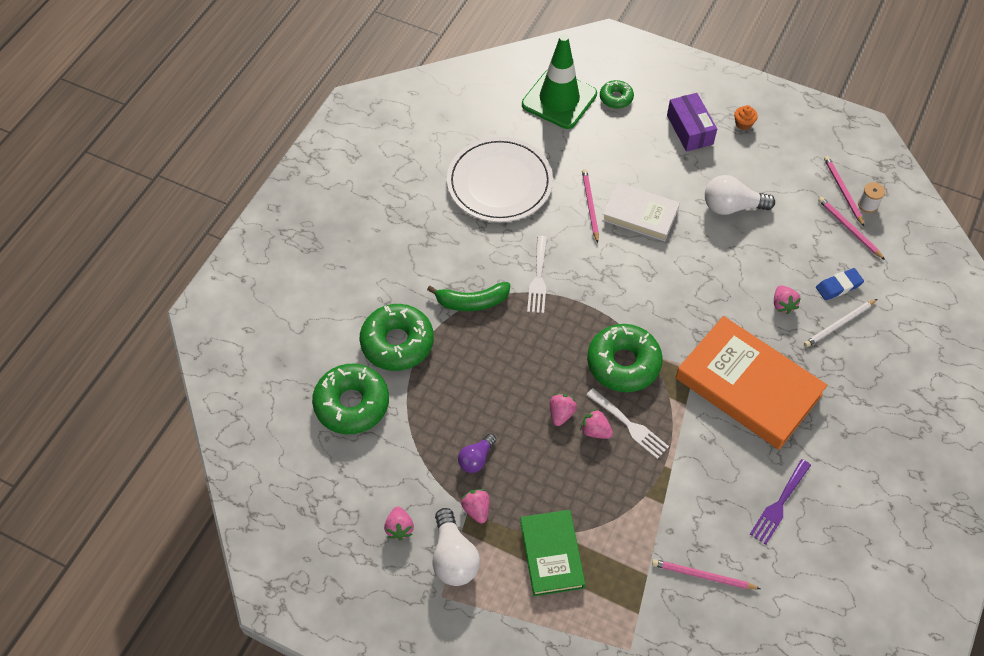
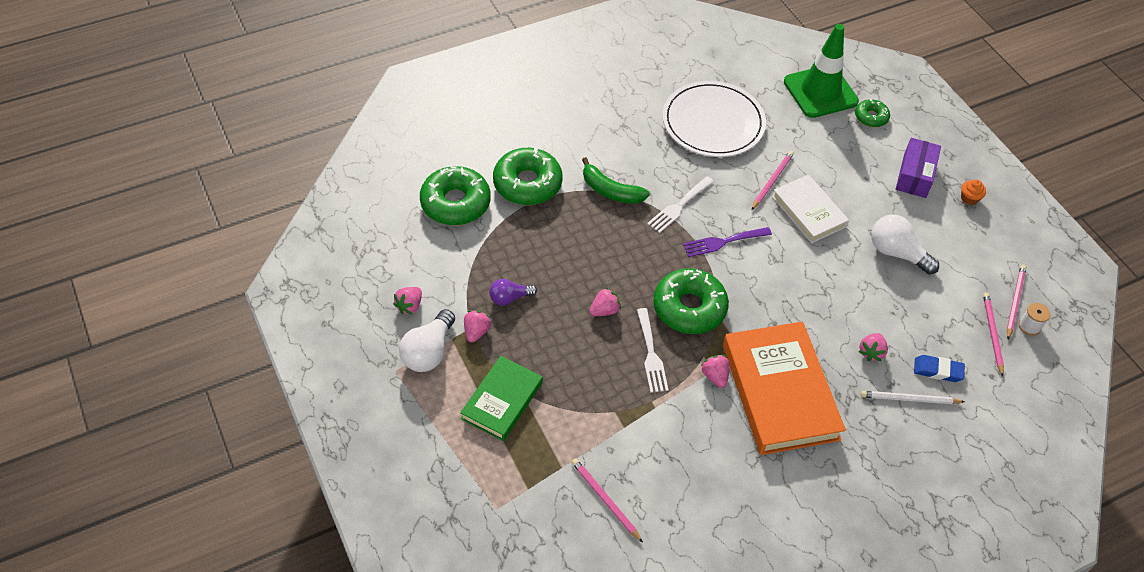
camera: 35 degrees right, 5 degrees down
(595, 431) = (620, 340): pink strawberry -> pink strawberry (715, 376)
(779, 504) = (720, 495): purple fork -> purple fork (723, 242)

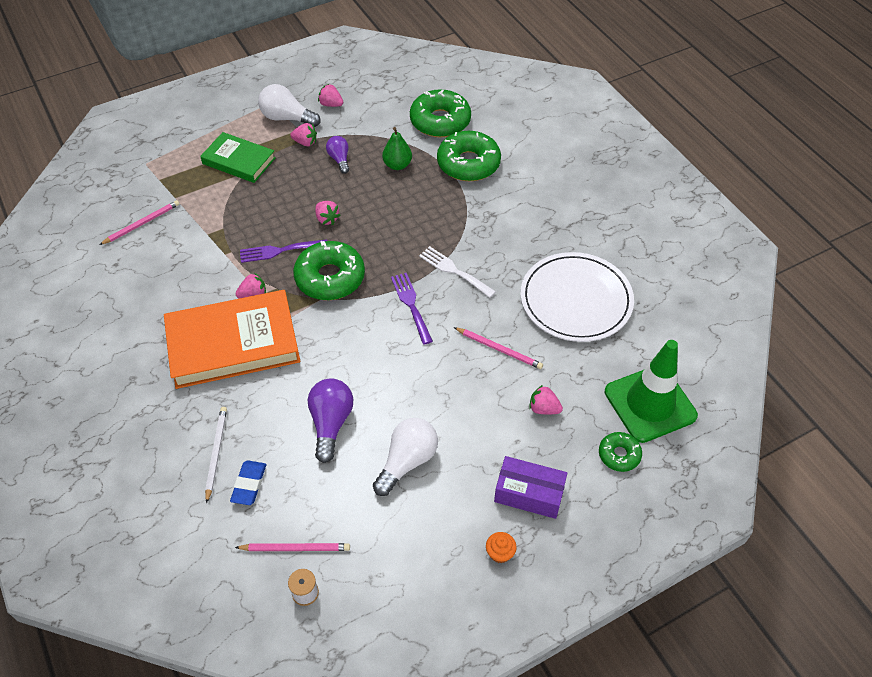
camera: 90 degrees right, 0 degrees up
(524, 245) = (397, 165): none -> green pear
(610, 191) = (467, 220): green banana -> none
(651, 354) = (279, 251): white fork -> purple fork
(808, 212) = (459, 380): white book -> none
(865, 308) = (331, 423): none -> purple light bulb
(871, 352) = (274, 424): pink strawberry -> pink strawberry (543, 408)
(1015, 302) = (341, 582): pink pencil -> none

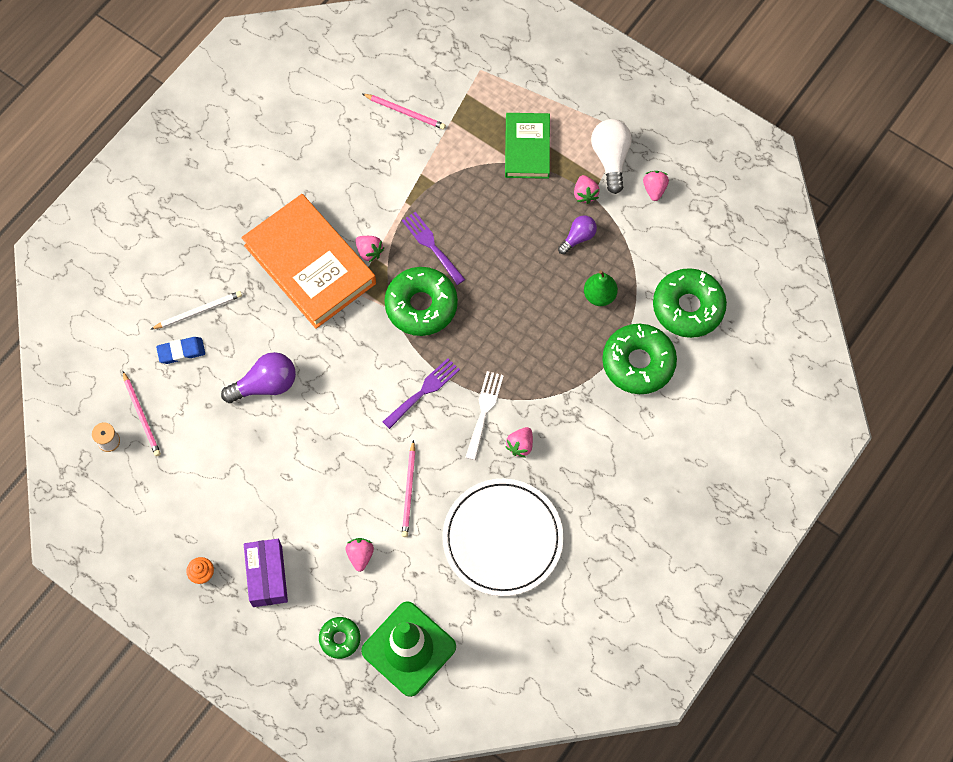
camera: 65 degrees right, 15 degrees up
(327, 219) = (492, 266): pink strawberry -> pink strawberry (520, 445)
(407, 461) = (255, 463): white light bulb -> none

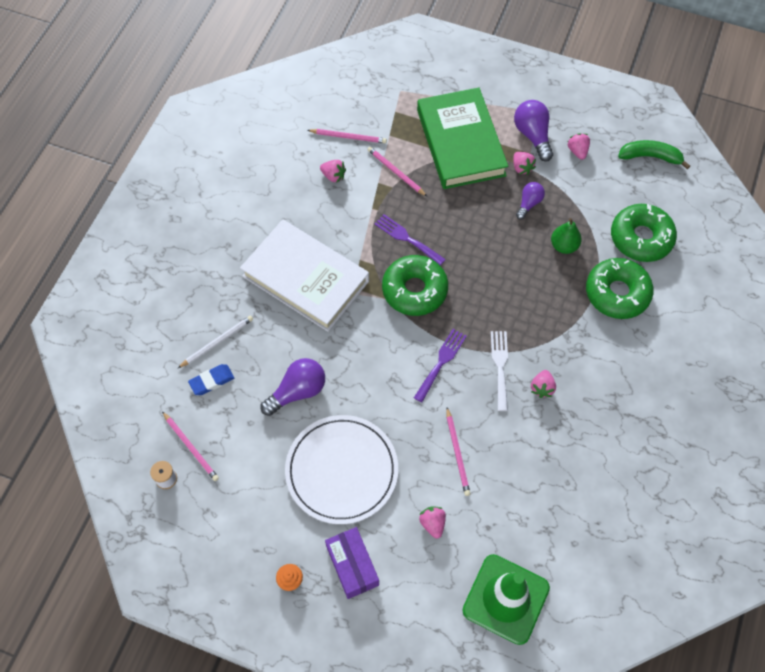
camera: 15 degrees left, 5 degrees down
(310, 264) = (305, 279): orange book -> white book
(340, 639) = (439, 607): green donut -> none
(369, 252) = (354, 256): pink strawberry -> pink strawberry (333, 176)
(444, 166) = (395, 172): none -> pink pencil
(502, 538) = (555, 474): white plate -> white plate (342, 470)
(527, 148) = (460, 142): green book -> green book, size x1.70
(610, 159) = (533, 135): white light bulb -> purple light bulb
(734, 215) = (650, 157): none -> green banana

